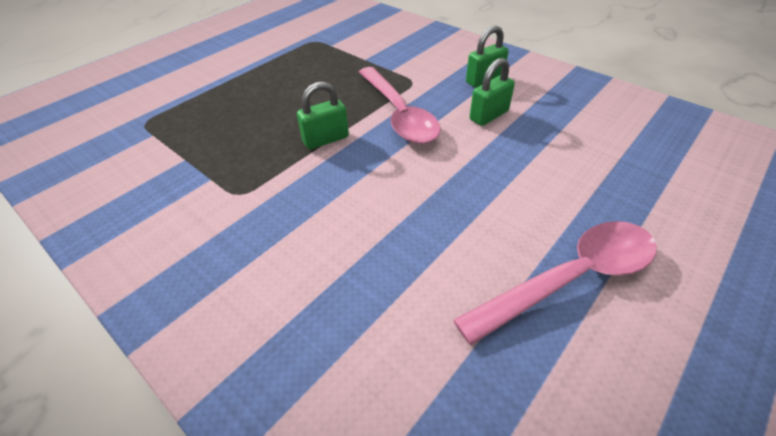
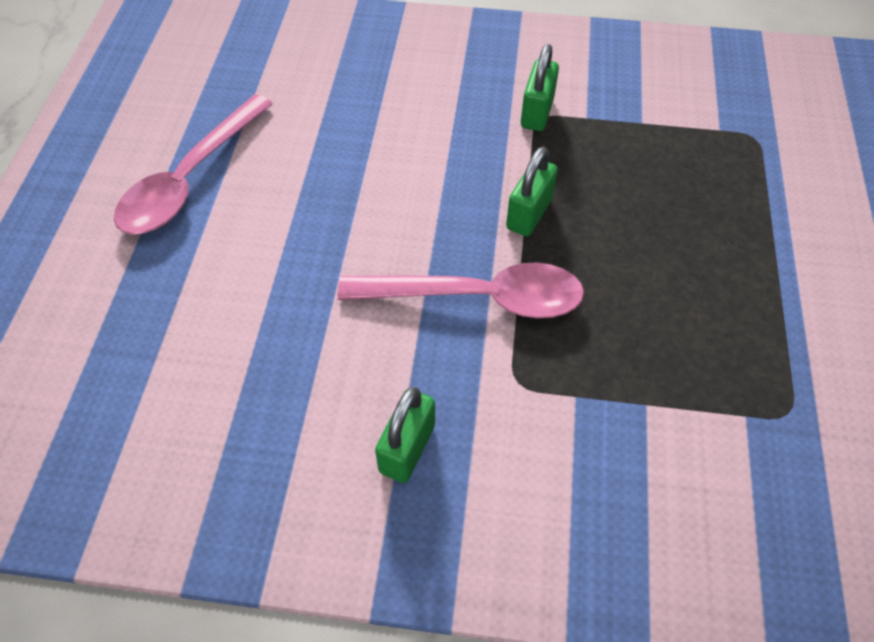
camera: 145 degrees right, 10 degrees up
(399, 114) = (479, 298): pink spoon -> pink spoon turned 150 degrees clockwise
(489, 115) = (356, 358): green padlock -> green padlock (537, 113)

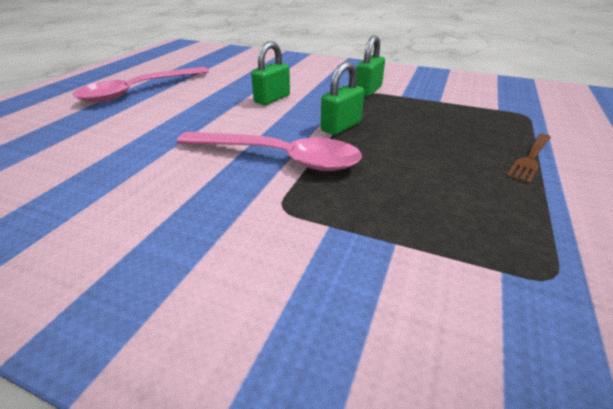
camera: 15 degrees right, 20 degrees down
(407, 448) = (158, 232): green padlock -> green padlock (272, 99)
(764, 234) = (530, 158): none -> brown fork

